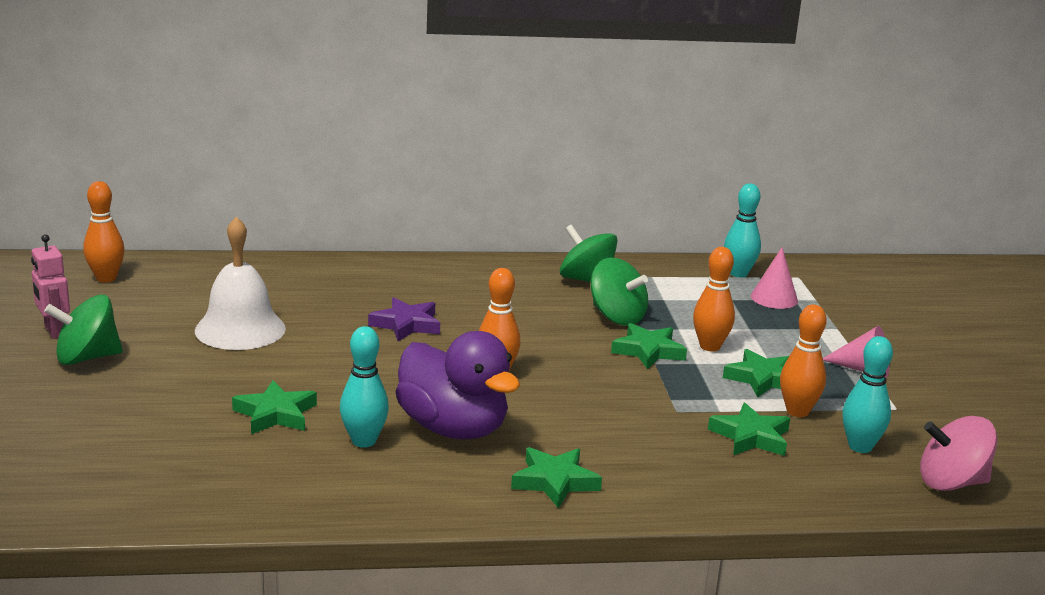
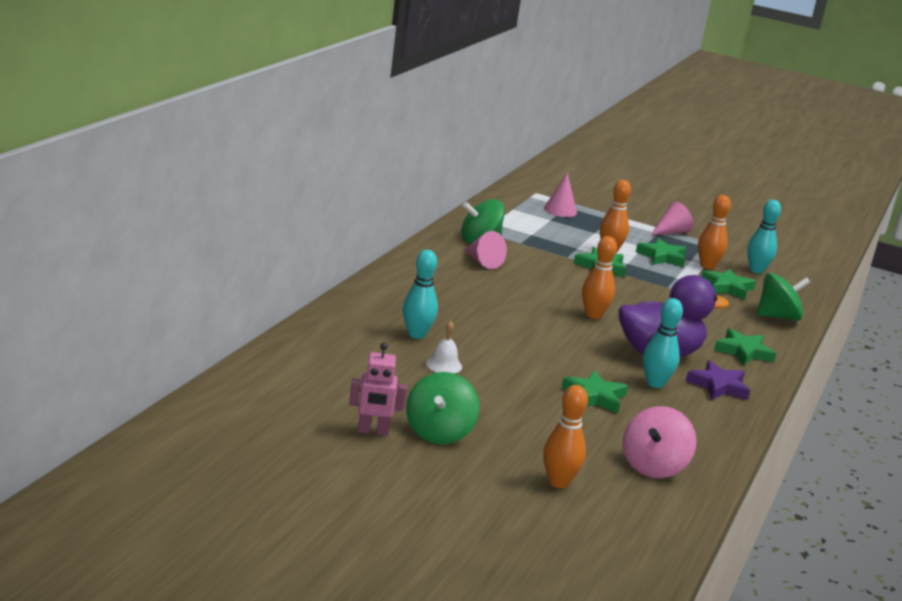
camera: 60 degrees left, 0 degrees up
(106, 278) = (283, 382): orange bowling pin -> orange bowling pin (558, 482)
(240, 329) = (444, 365): white bell -> white bell, size x0.47
(406, 324) = (493, 313): purple star -> purple star (718, 386)
(531, 293) = (482, 262): none -> pink cone
(617, 317) = (545, 255): green spinning top -> green spinning top (777, 317)
(738, 273) = (515, 203): turquoise bowling pin -> turquoise bowling pin (416, 334)
(951, 483) = (805, 269): pink spinning top -> pink spinning top (653, 466)

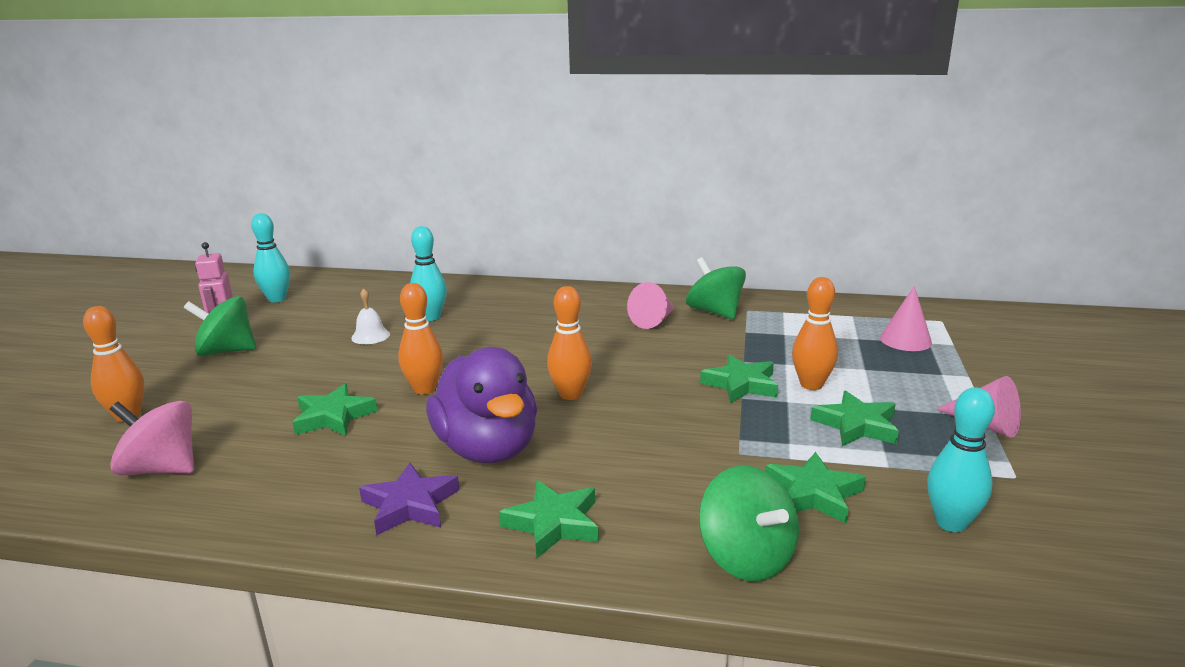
camera: 80 degrees right, 0 degrees up
(655, 383) = (391, 453): turquoise bowling pin -> turquoise bowling pin (277, 299)
(707, 266) = (884, 468): orange bowling pin -> orange bowling pin (424, 389)

